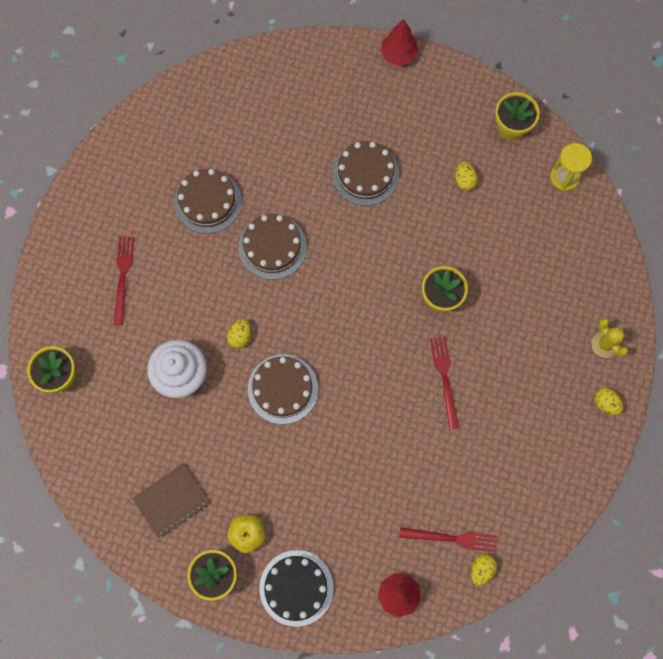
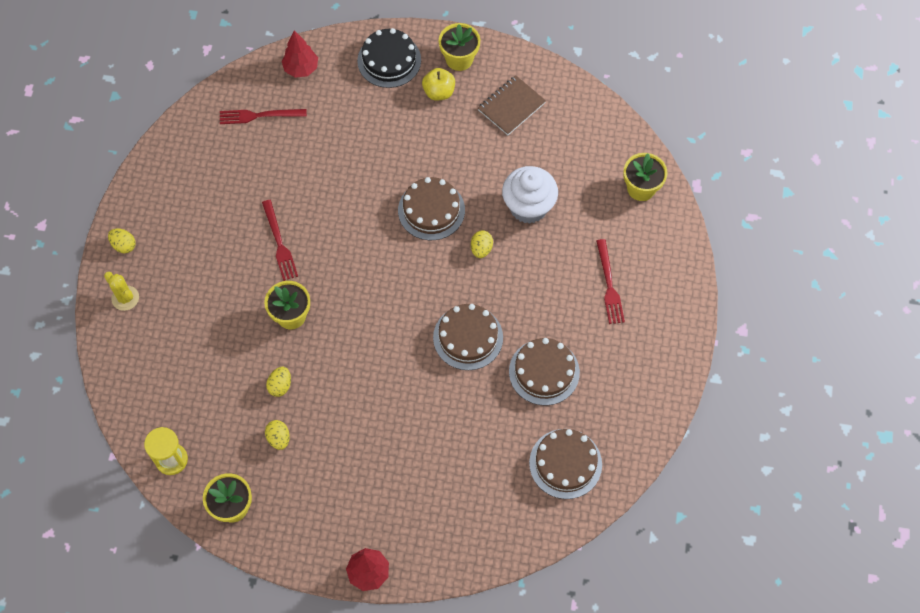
camera: 170 degrees right, 10 degrees down
(365, 174) = (385, 428): brown cake -> brown cake (565, 463)
(481, 569) = (231, 97): yellow egg -> yellow egg (280, 386)

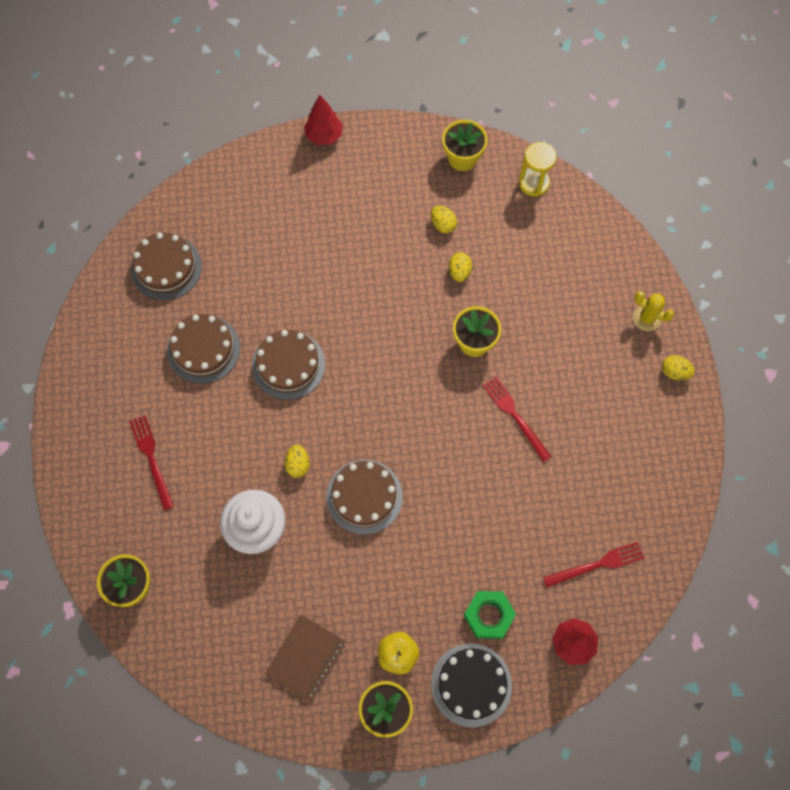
camera: 165 degrees right, 5 degrees up
(359, 101) = (489, 615): none -> green nut

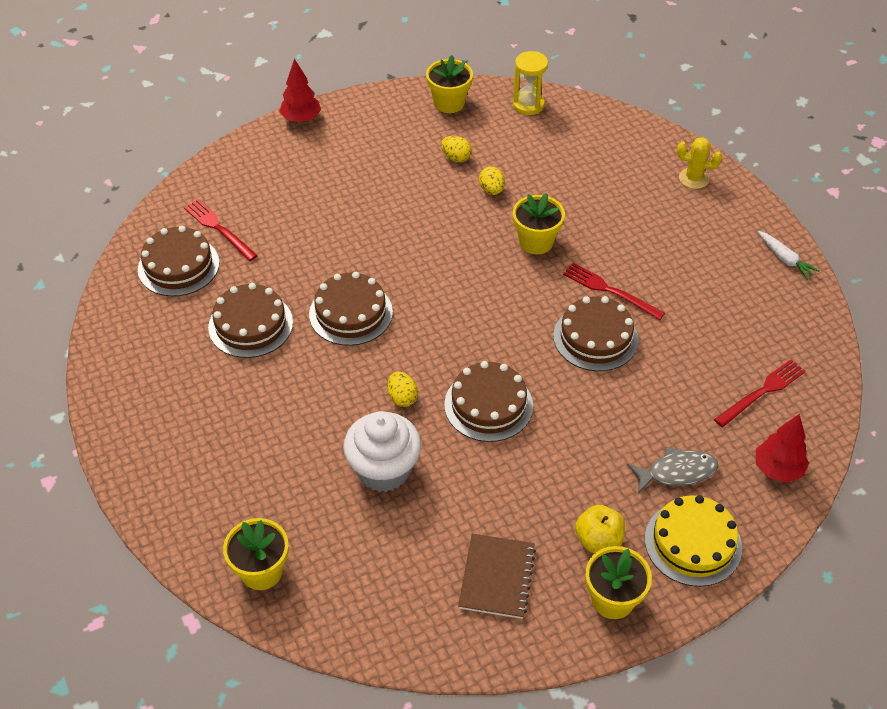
camera: 20 degrees left, 20 degrees down
(151, 459) = (233, 440): red fork -> red fork (219, 228)
(471, 684) = (693, 543): black cake -> yellow cake
(481, 460) = (595, 337): none -> brown cake
(489, 615) = (677, 472): green nut -> grey fish
(674, 372) = (744, 213): yellow egg -> none
(686, 435) = (785, 259): none -> white carrot

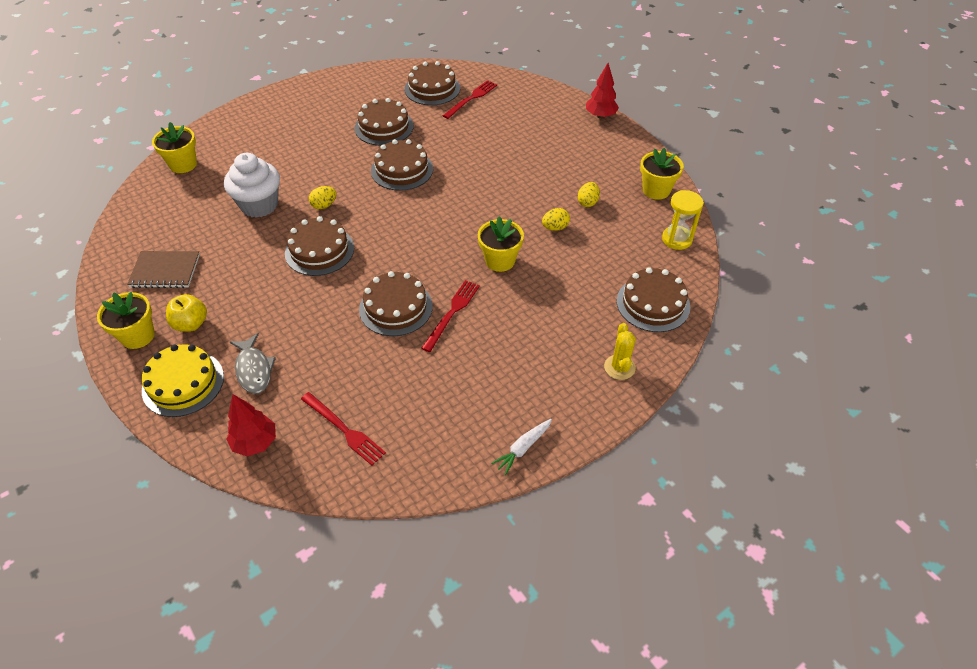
camera: 80 degrees right, 0 degrees up
(615, 140) = (653, 303): none -> brown cake

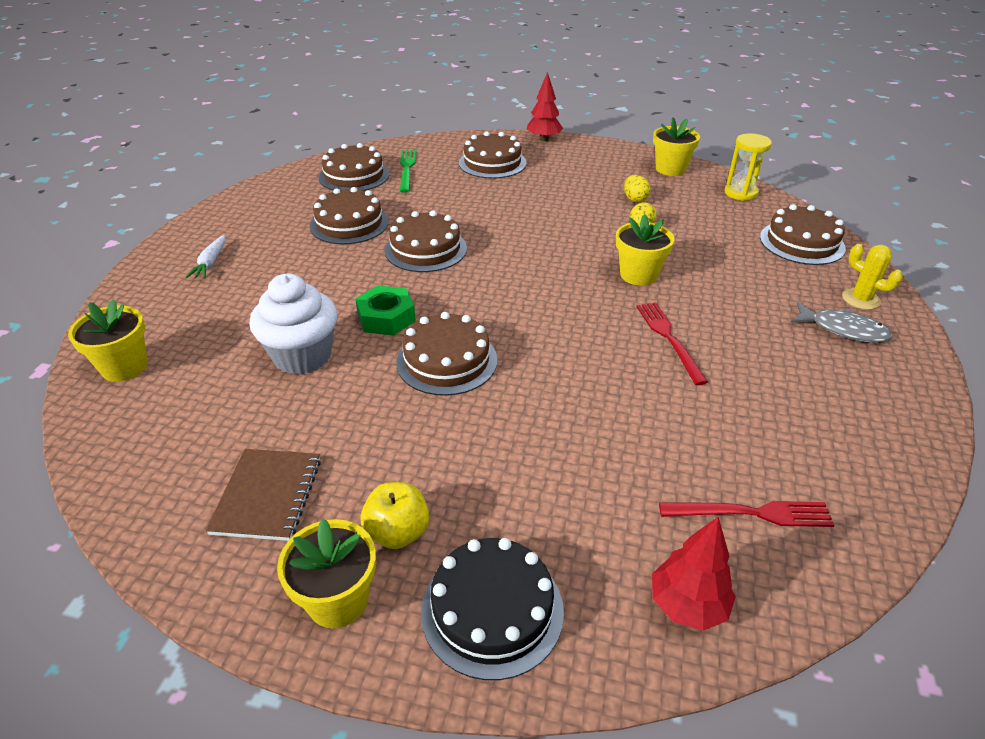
camera: 40 degrees left, 10 degrees down
(165, 271) = (267, 496): brown notebook -> brown notebook turned 45 degrees counterclockwise
(183, 383) = (492, 610): yellow cake -> black cake
(254, 369) = (558, 526): grey fish -> grey fish (843, 329)
(324, 205) = (386, 318): yellow egg -> green nut
(396, 307) = (611, 365): brown cake -> brown cake (492, 163)
(471, 98) = (407, 169): red fork -> green fork
(523, 448) = (912, 408): white carrot -> white carrot (211, 263)

